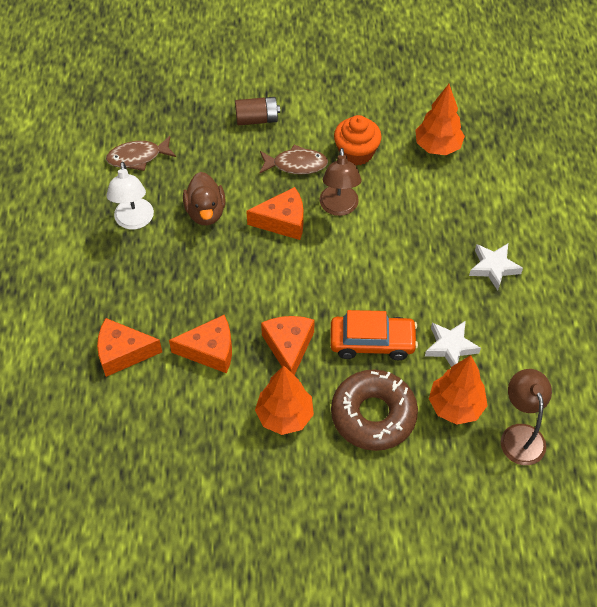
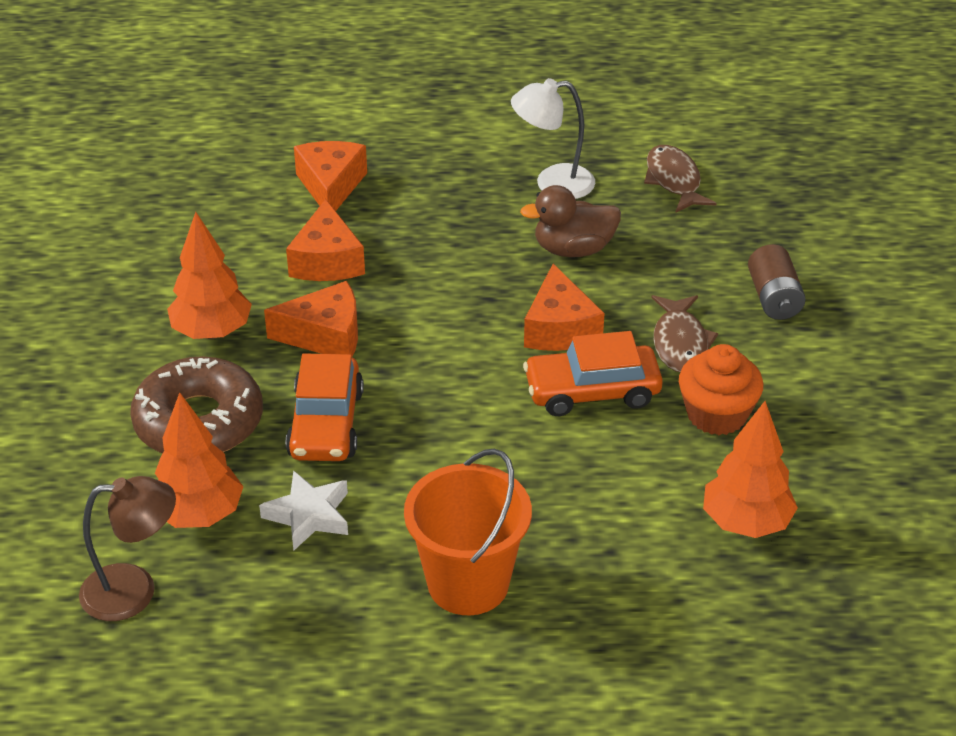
camera: 90 degrees right, 15 degrees down
(339, 207) = (592, 391): brown lamp -> orange car
(493, 267) = (468, 583): white star -> orange bucket

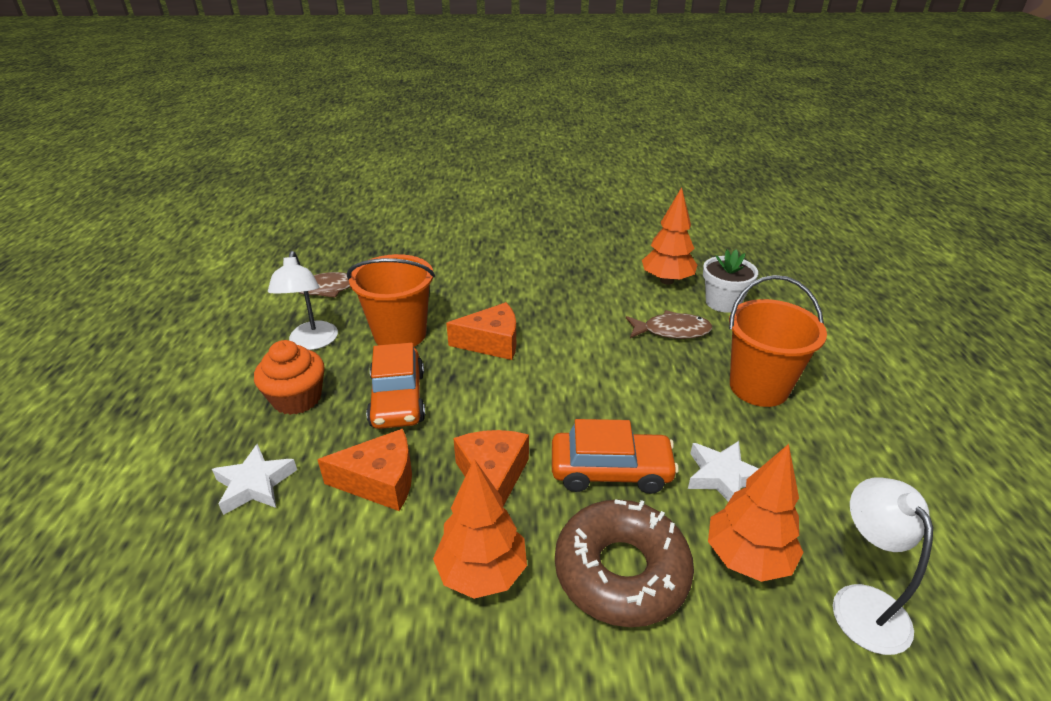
camera: 90 degrees left, 5 degrees down
(134, 591) = (862, 603): brown lamp -> white lamp
(331, 186) = (255, 484): orange cheese -> white star
(573, 249) = (400, 334): brown duck -> orange bucket
(592, 391) = (559, 330): orange car -> orange car (398, 399)
(680, 343) = (509, 294): brown fish -> brown fish (672, 331)
(685, 584) = (723, 302): none -> white flower pot
(716, 414) = (577, 285): orange cupcake -> orange cupcake (297, 398)
(774, 298) = (468, 260): brown battery -> none

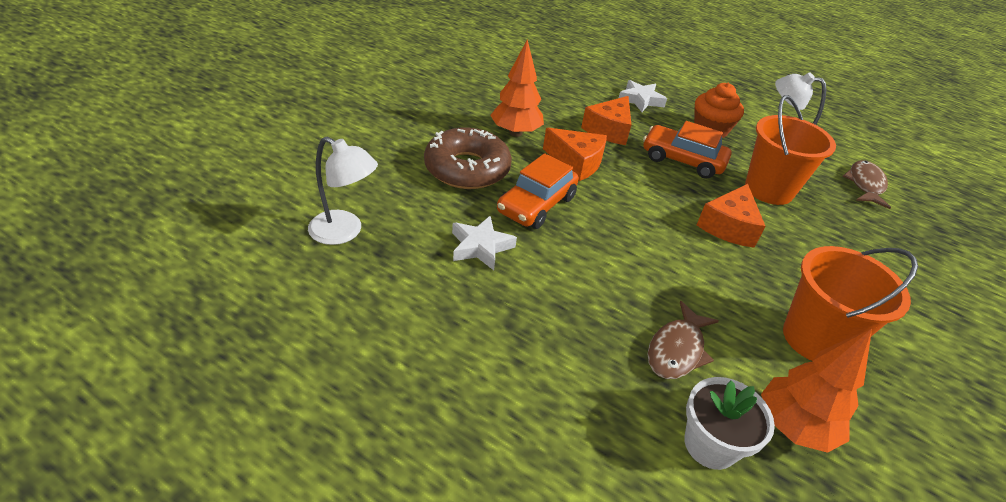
camera: 120 degrees right, 5 degrees up
(747, 558) = (420, 213): orange tree -> none
(758, 387) = (544, 345): orange bucket -> orange bucket (814, 338)

